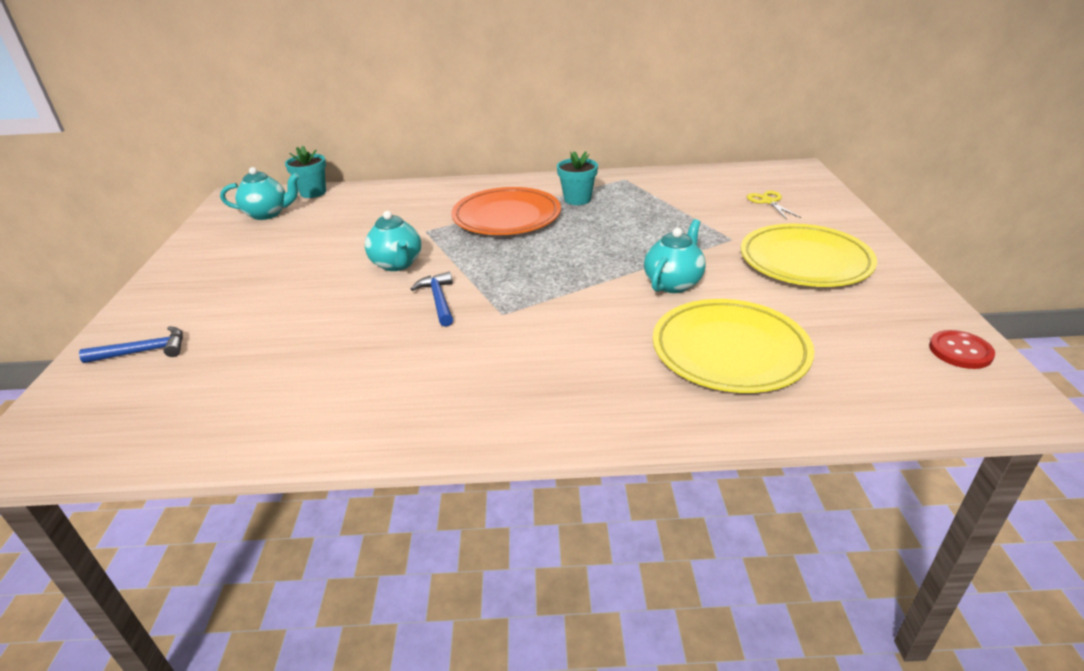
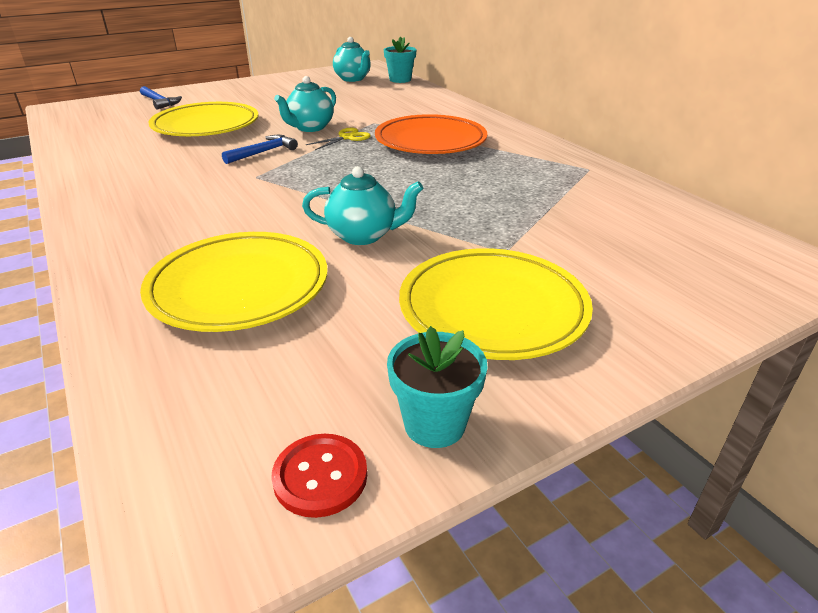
camera: 60 degrees right, 0 degrees up
(303, 325) = (206, 126): none -> yellow plate
(577, 199) = (506, 159): turquoise flower pot -> turquoise flower pot (434, 424)
(769, 202) = (651, 260): yellow scissors -> yellow scissors (347, 138)

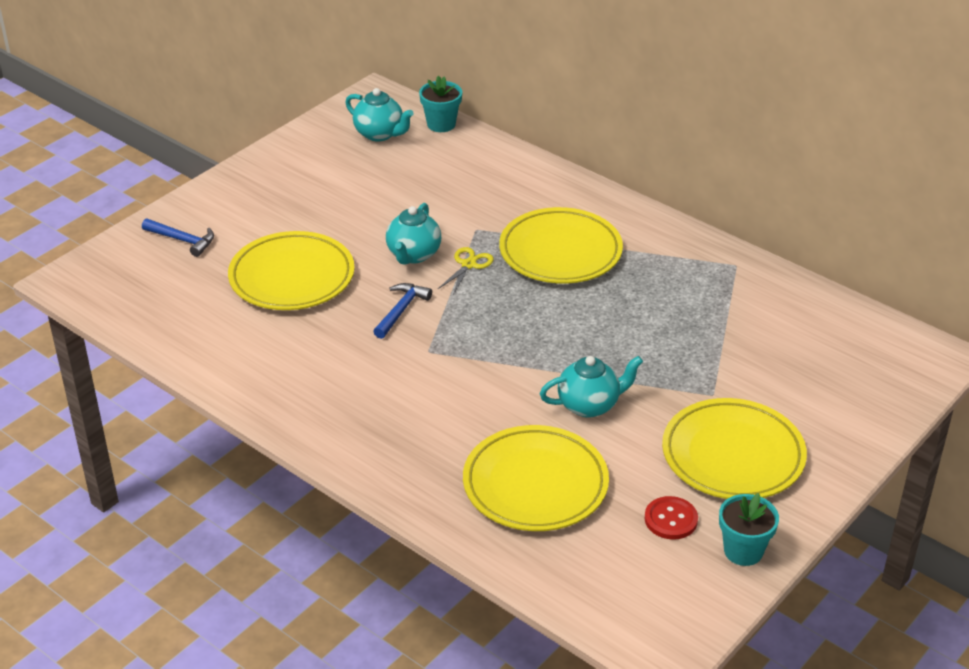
camera: 20 degrees left, 5 degrees up
(320, 476) = (700, 598): red button -> red button (671, 519)
(430, 141) = (560, 252): orange plate -> yellow plate

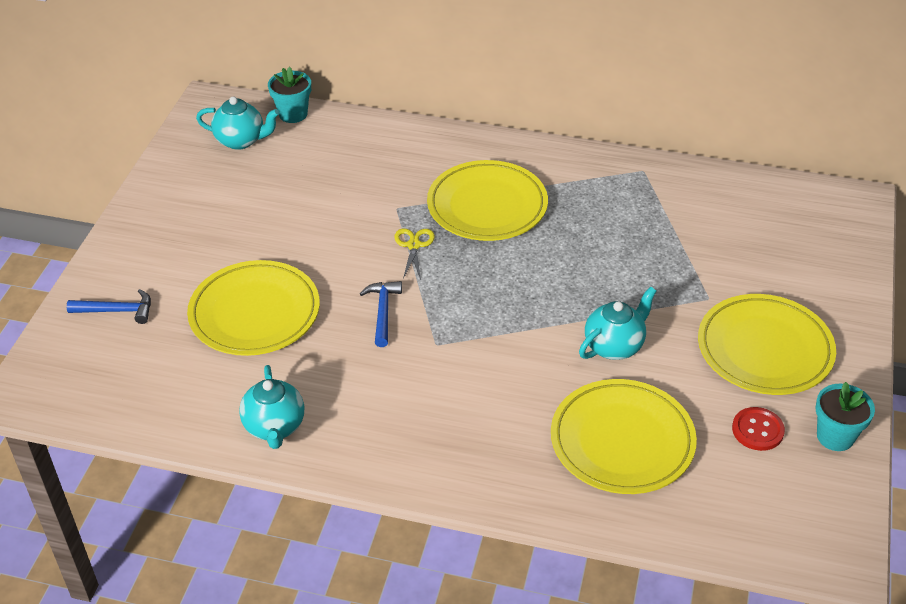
camera: 25 degrees left, 5 degrees up
(413, 255) = (356, 252): turquoise teapot -> turquoise teapot (274, 427)

